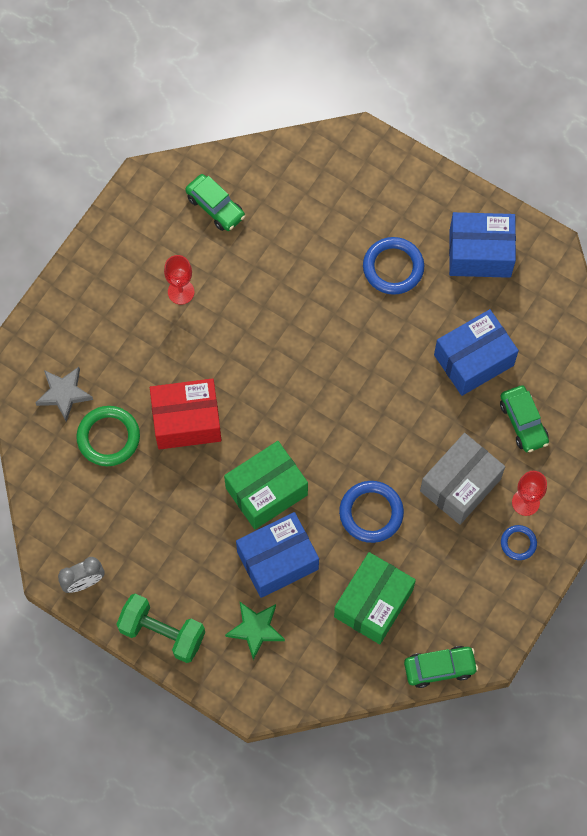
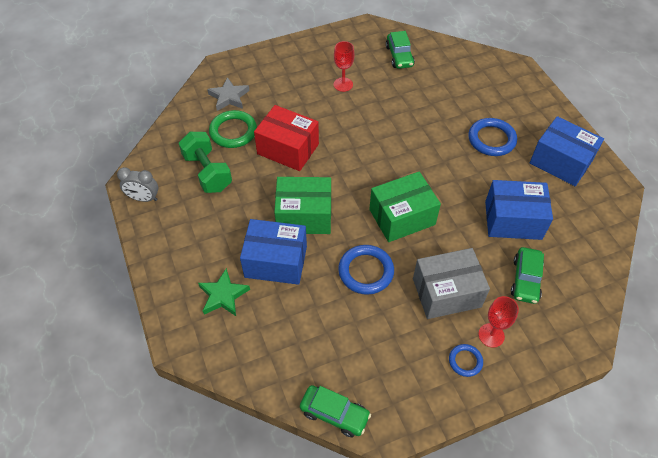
camera: 35 degrees right, 15 degrees down
(162, 633) = (161, 258): green dumbbell -> green dumbbell (207, 172)
(373, 603) = (320, 332): green box -> green box (402, 217)

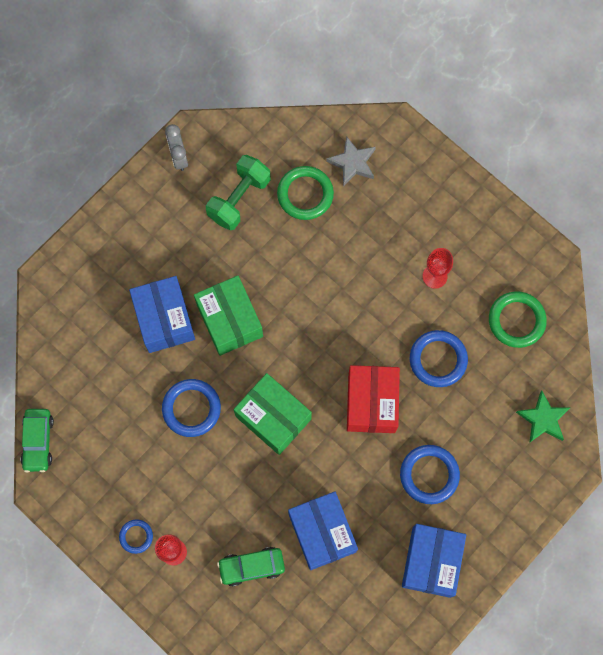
camera: 65 degrees right, 20 degrees up
(223, 295) = (107, 291): green star -> green star (543, 419)
(288, 149) = (308, 262): red box -> red box (371, 403)
(399, 56) = (516, 320): green car -> green ring
(406, 104) = (438, 359): none -> blue ring
(446, 293) = (202, 494): grey box -> none

